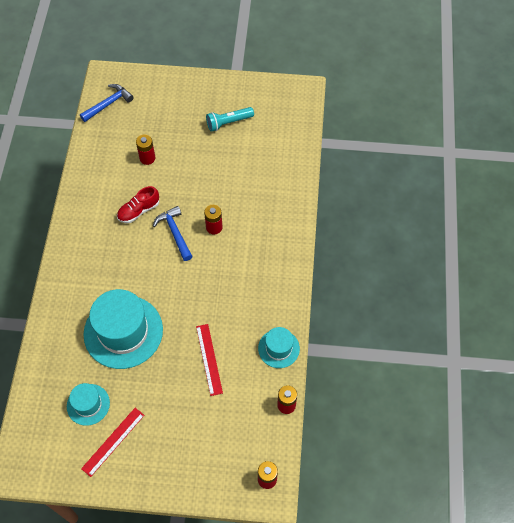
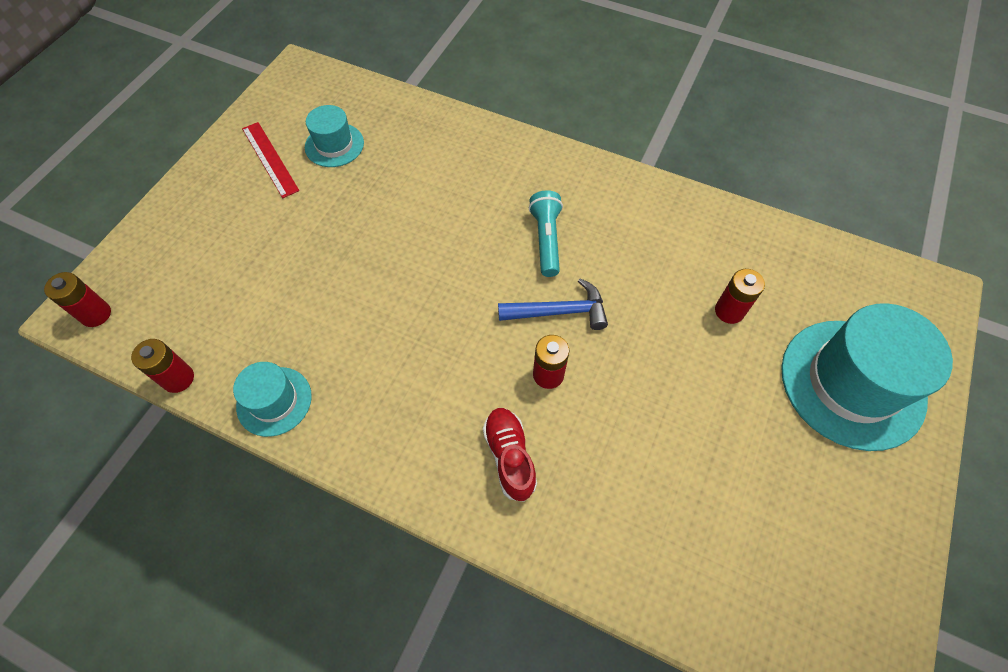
camera: 110 degrees right, 0 degrees up
(108, 104) = (867, 282): blue hammer -> none
(123, 331) = (416, 203): turquoise hat -> turquoise hat (852, 383)
(139, 211) = (620, 272): red shoe -> red shoe (509, 457)
(209, 359) = (315, 295): red ruler -> none
(228, 122) = (792, 479): turquoise flashlight -> turquoise flashlight (546, 239)

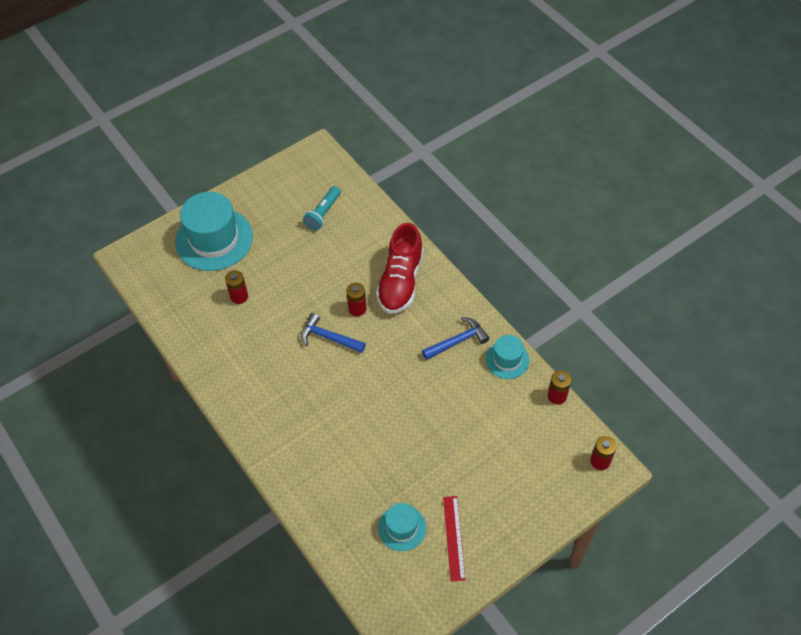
camera: 150 degrees left, 5 degrees down
(365, 395) = (457, 341): none -> blue hammer
(509, 457) = (400, 282): red shoe -> red shoe, size x1.75
(546, 239) = (305, 383): turquoise flashlight -> turquoise flashlight (323, 213)

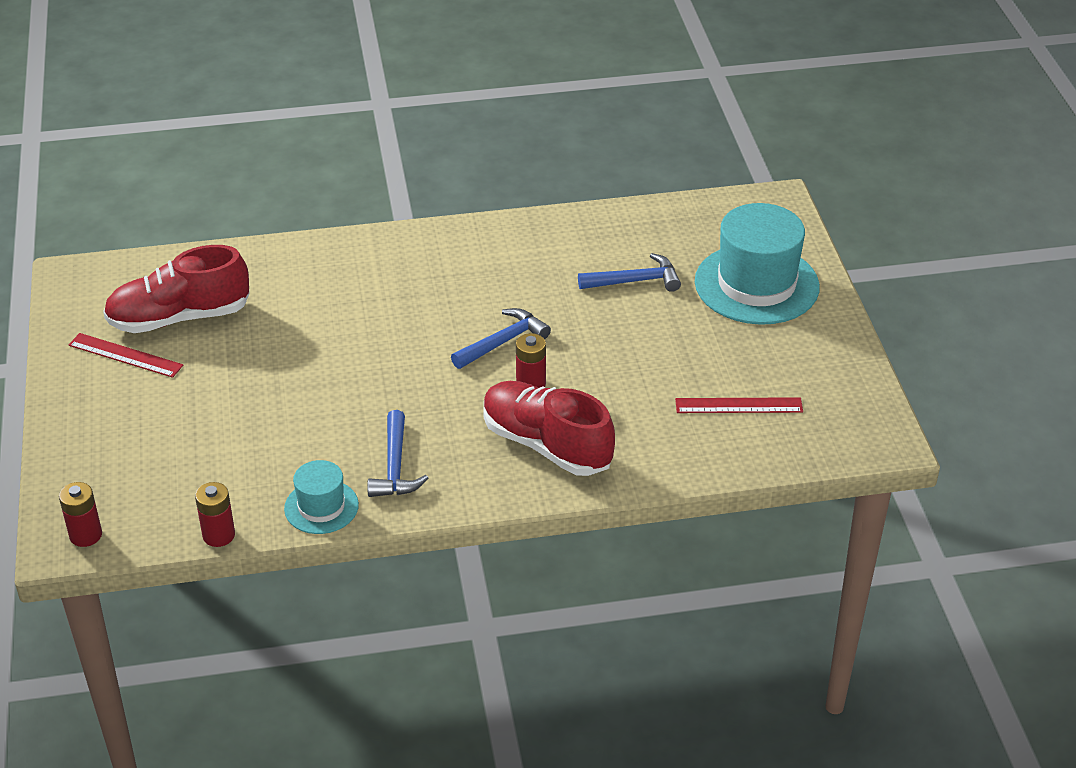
camera: 115 degrees right, 15 degrees down
(239, 296) = (635, 281): red battery -> blue hammer
(323, 213) = (739, 406): turquoise flashlight -> red ruler
(402, 528) = (179, 318): turquoise hat -> red shoe

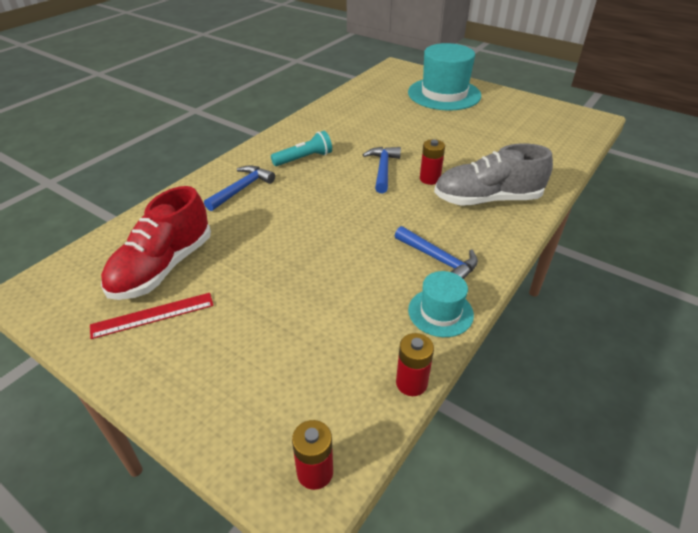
camera: 45 degrees left, 0 degrees up
(447, 278) = (304, 159): none -> turquoise flashlight
(546, 445) = (487, 199): red shoe -> grey shoe
(635, 281) = (395, 116): blue hammer -> blue hammer (242, 189)
(739, 406) = (525, 136): red ruler -> none

